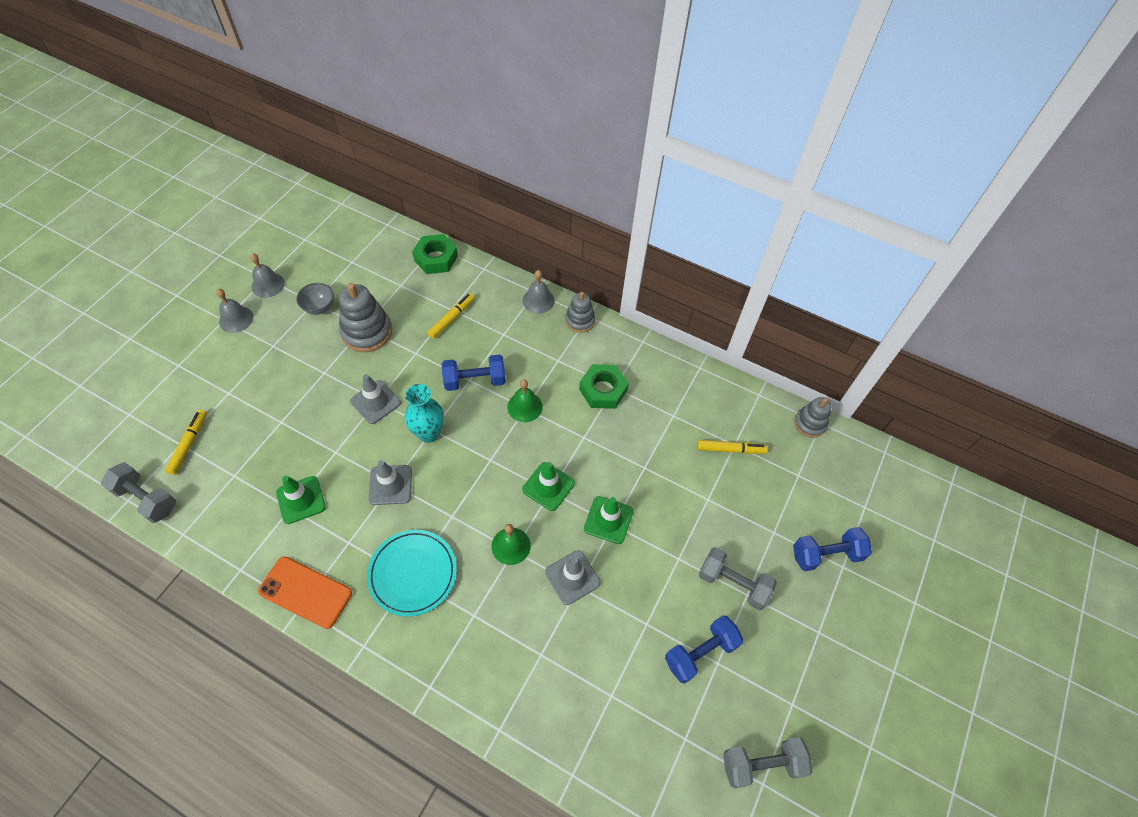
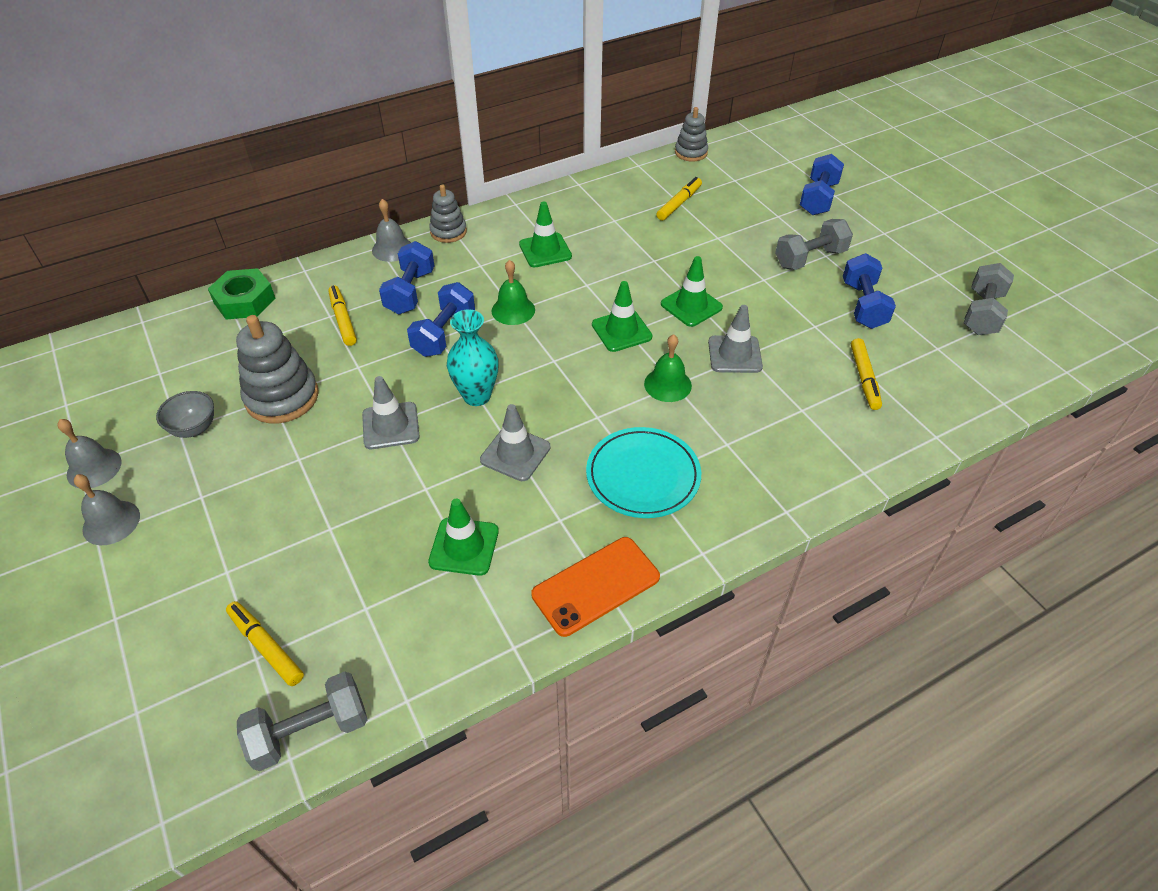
camera: 55 degrees left, 10 degrees down
(502, 337) = (410, 292): none -> blue dumbbell
(603, 390) = (545, 250): green nut -> green traffic cone
(606, 689) = (864, 378): none -> yellow marker

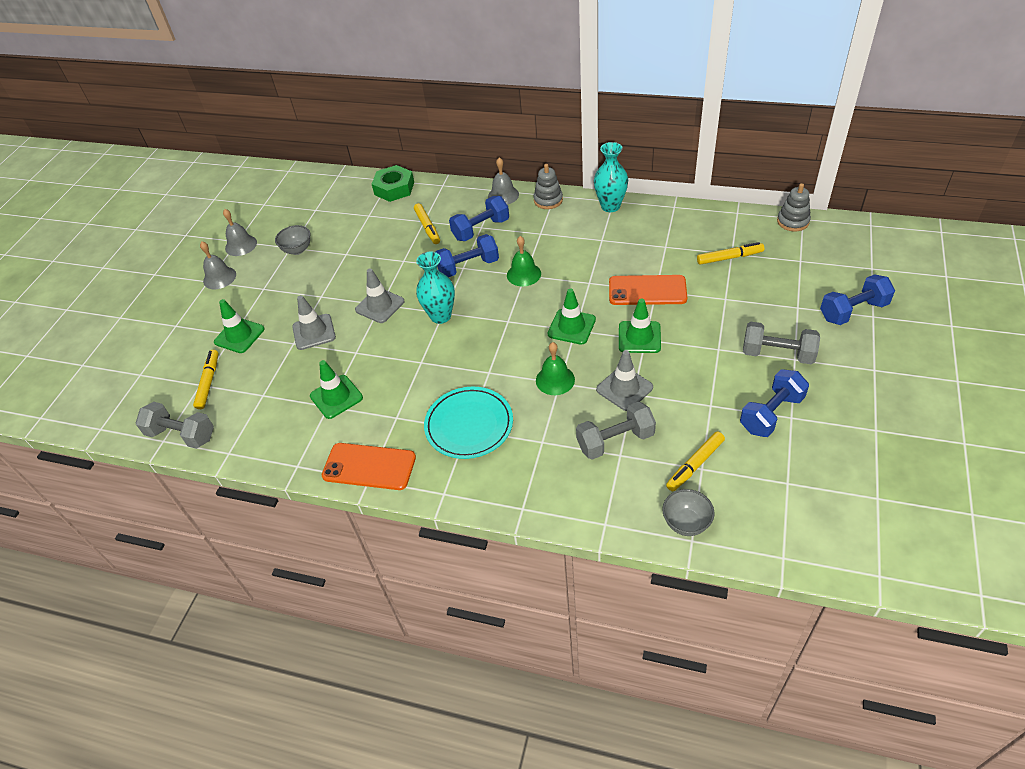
camera: 50 degrees right, 0 degrees up
(282, 397) = (350, 256): grey stacking toy -> none
(343, 320) = (427, 227): yellow marker -> yellow marker turned 135 degrees clockwise
(515, 453) = (419, 364): grey traffic cone -> grey traffic cone (314, 332)
(519, 209) = (610, 206): none -> turquoise vase
(545, 250) = (592, 244): green traffic cone -> green traffic cone (239, 335)
(647, 264) = (647, 290): none -> orange phone
(916, 427) = (686, 523): none -> grey bowl
(981, 313) = (869, 483): grey dumbbell -> grey dumbbell (615, 441)

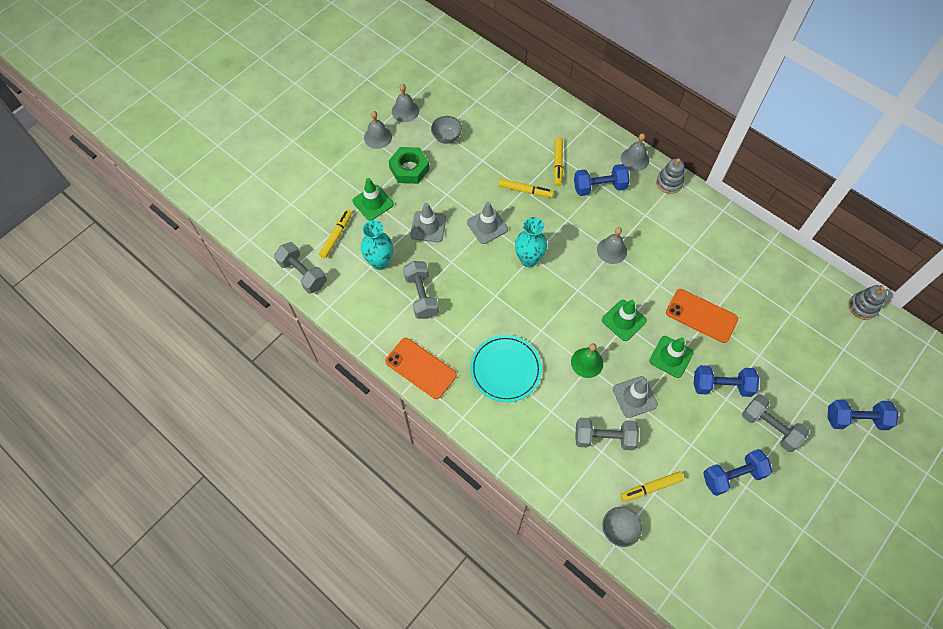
camera: 20 degrees right, 15 degrees up
(336, 397) = (421, 295): green traffic cone -> grey dumbbell
(394, 188) = (549, 108): green nut -> green nut (409, 169)
(468, 267) = (572, 221): blue dumbbell -> blue dumbbell (721, 386)
(523, 274) = (612, 250): green bell -> grey bell
(610, 206) = (717, 215): turquoise vase -> turquoise vase (380, 262)
(729, 258) = (786, 317): yellow marker -> yellow marker (525, 191)

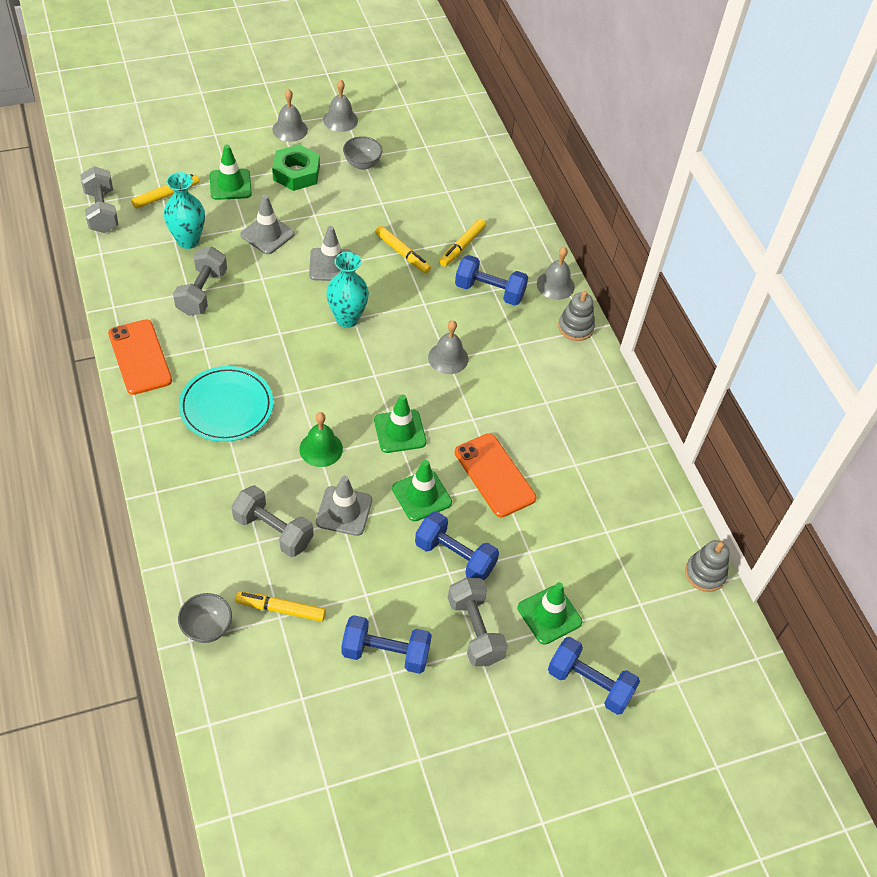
camera: 25 degrees right, 10 degrees down
(801, 389) = (549, 615): none -> green traffic cone

